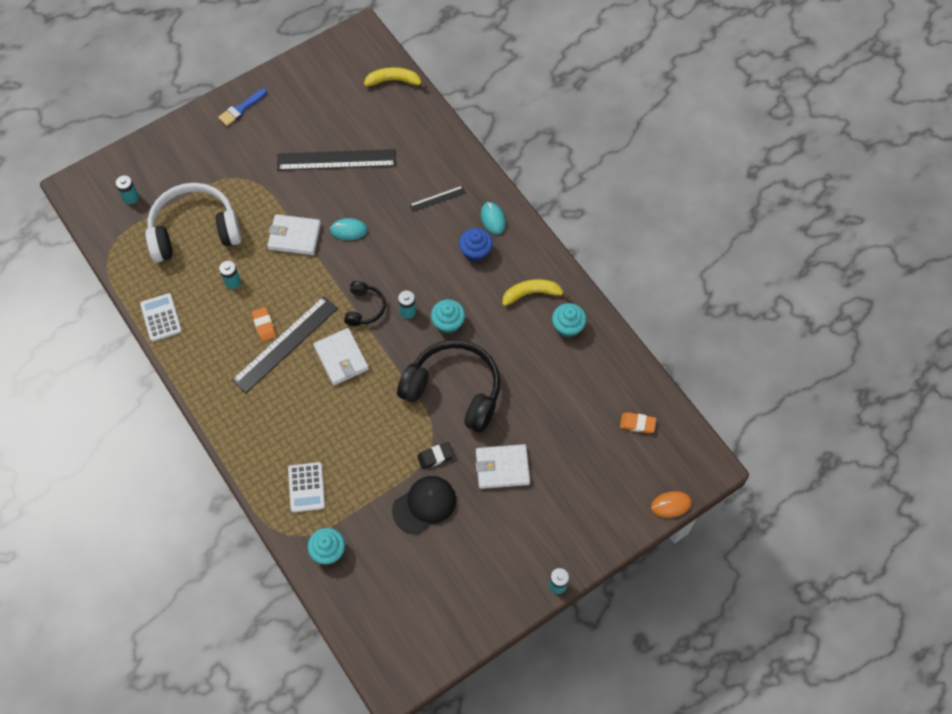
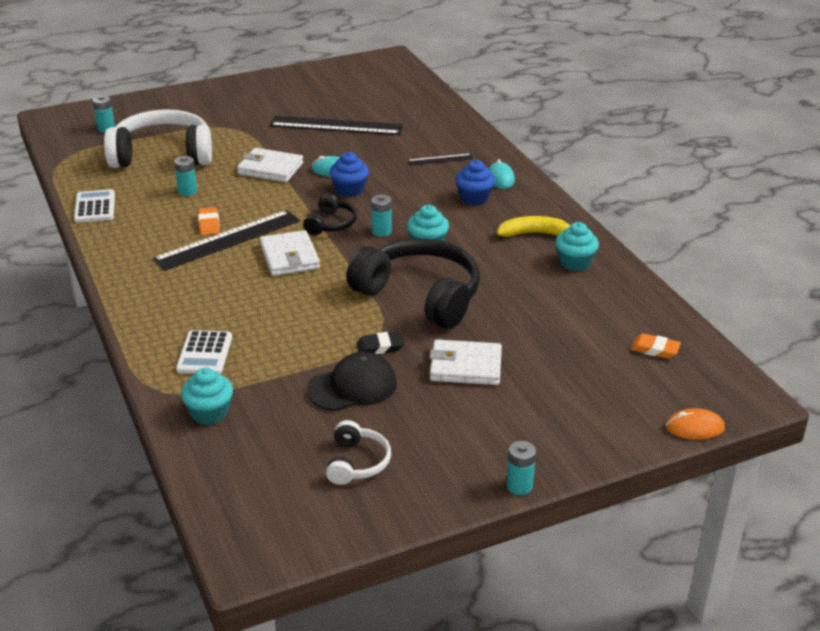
camera: 10 degrees right, 30 degrees down
(241, 109) = (248, 88): blue brush -> none
(369, 257) = (349, 190): none -> blue cupcake
(394, 80) = (415, 85): yellow banana -> none
(444, 582) = (357, 462): none -> white headphones

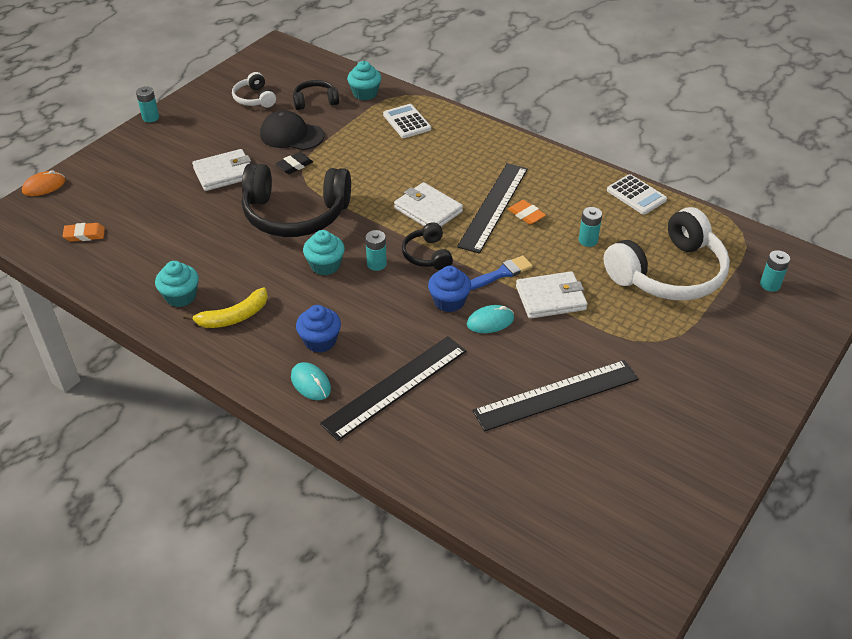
camera: 150 degrees right, 10 degrees up
(282, 426) = (315, 101): none -> black headphones
(286, 193) = (501, 273): none -> blue brush
(352, 387) = (291, 135): black cap -> black cap turned 75 degrees clockwise
(440, 159) = (395, 387): black ruler -> black ruler, size x2.12

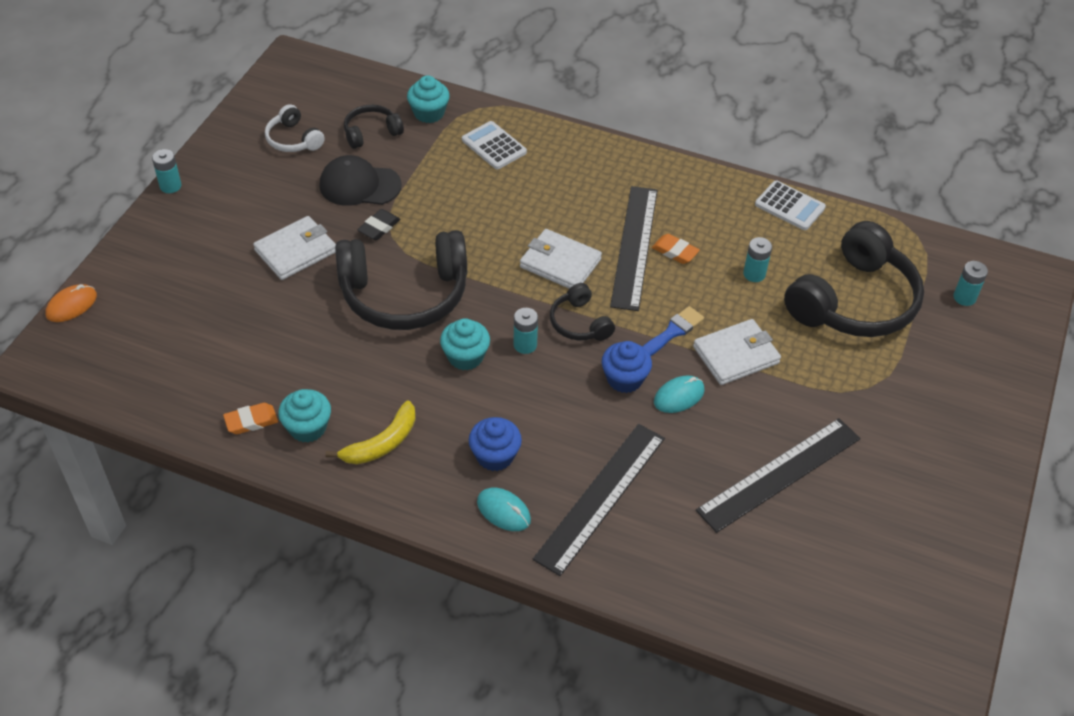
camera: 15 degrees left, 5 degrees up
(84, 235) = (153, 365): orange eraser -> orange eraser (251, 421)
(669, 273) = (854, 302): white headphones -> black headphones

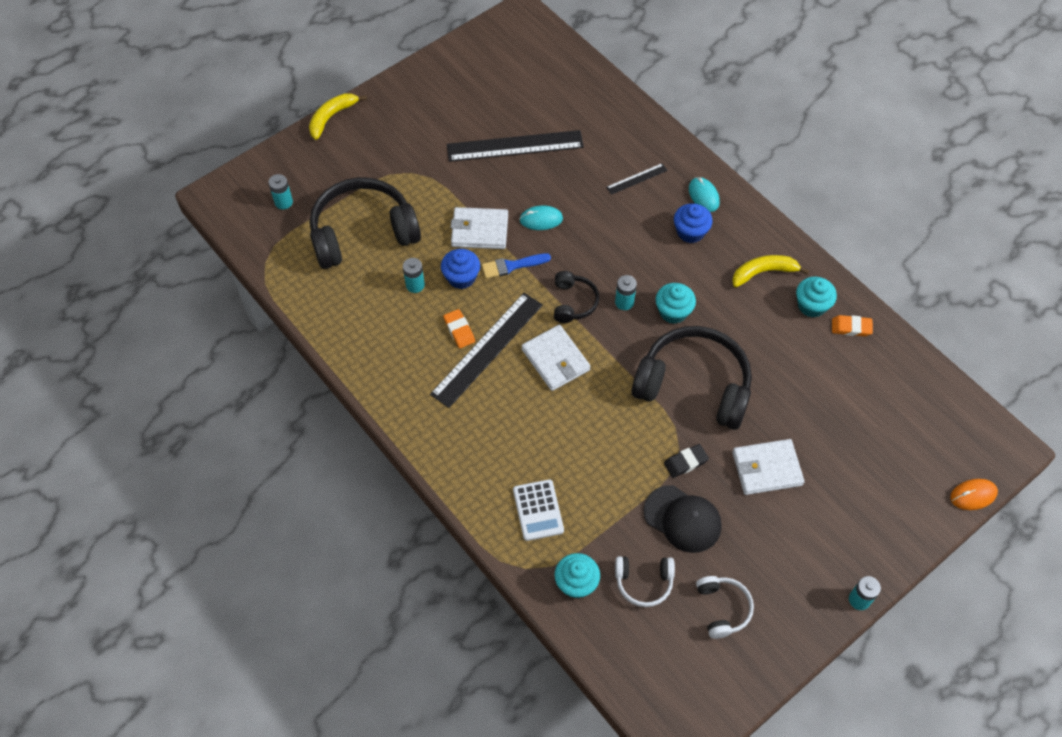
camera: 150 degrees left, 10 degrees up
(371, 132) = (644, 582): black headphones -> white headphones
(601, 497) = (636, 179): black ruler -> black ruler, size x0.47
(624, 379) = (569, 246): blue cupcake -> blue cupcake (461, 277)
(789, 206) = (336, 331): white calculator -> none
(1020, 413) = (332, 117): none -> yellow banana

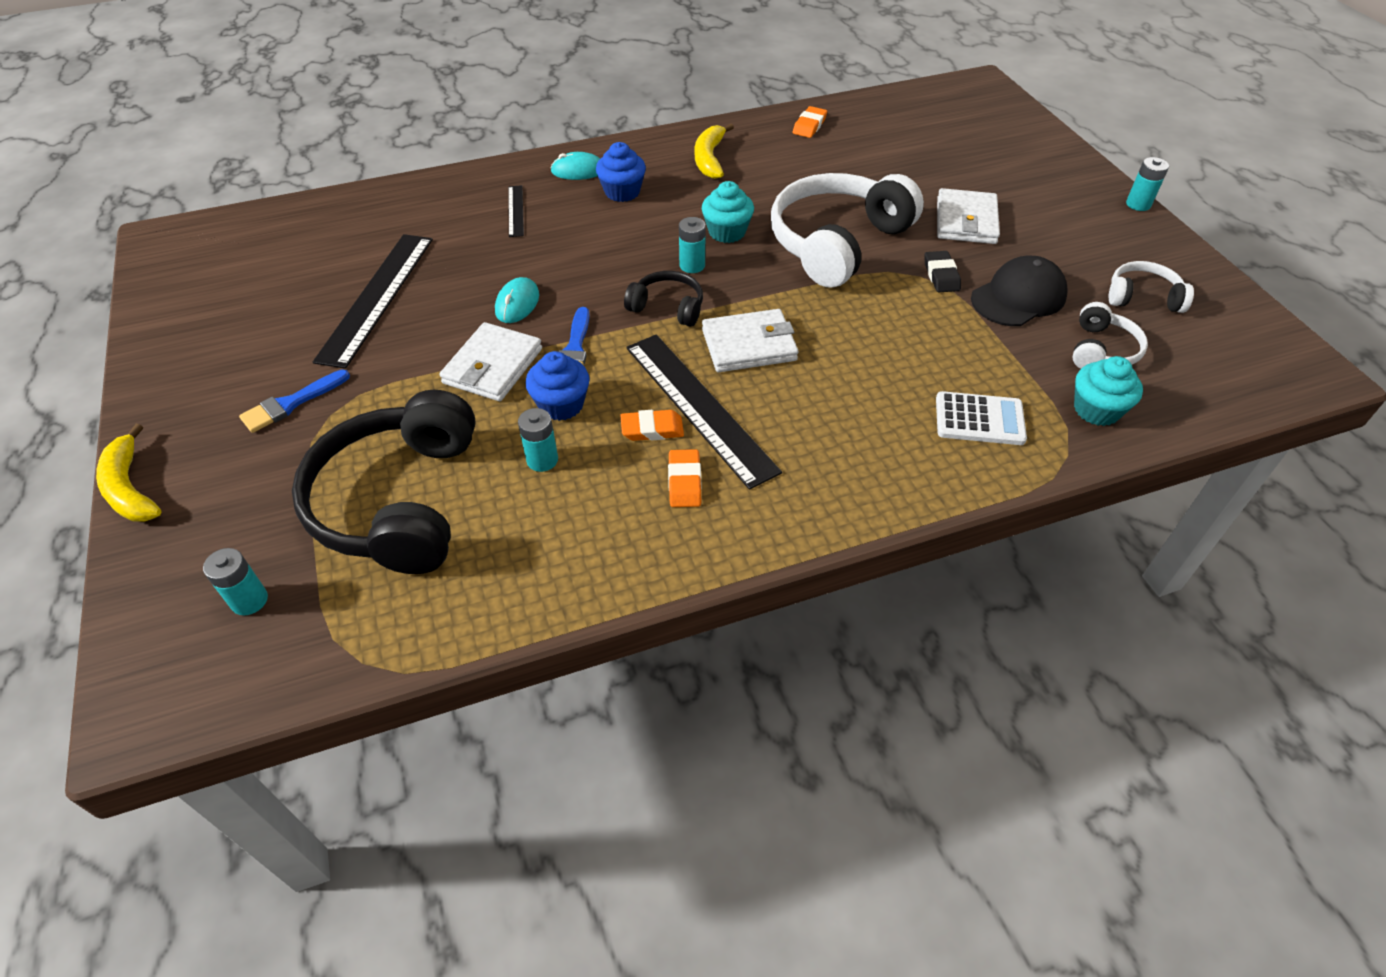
camera: 70 degrees left, 10 degrees down
(412, 151) = (291, 403): none -> blue brush
(424, 360) = (684, 482): none -> orange eraser
(694, 385) = (837, 243): black headphones -> white headphones
(811, 305) = (769, 141): turquoise cupcake -> none
(973, 495) = (1028, 112): orange mouse -> none

